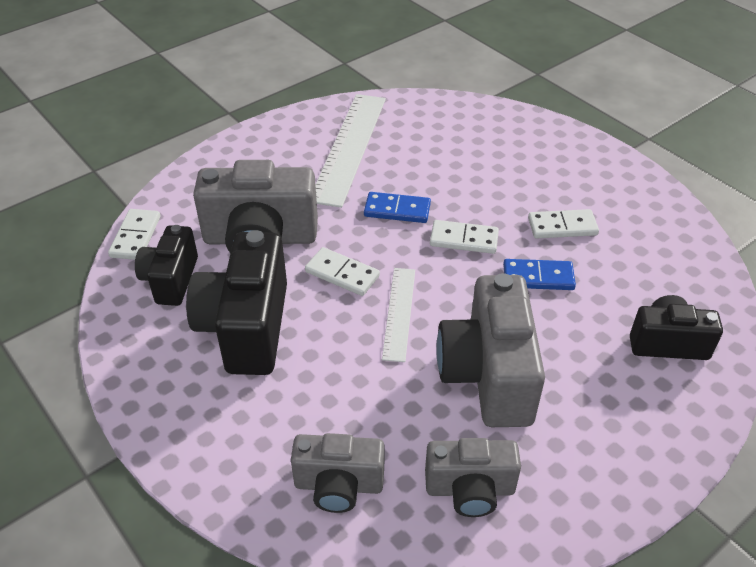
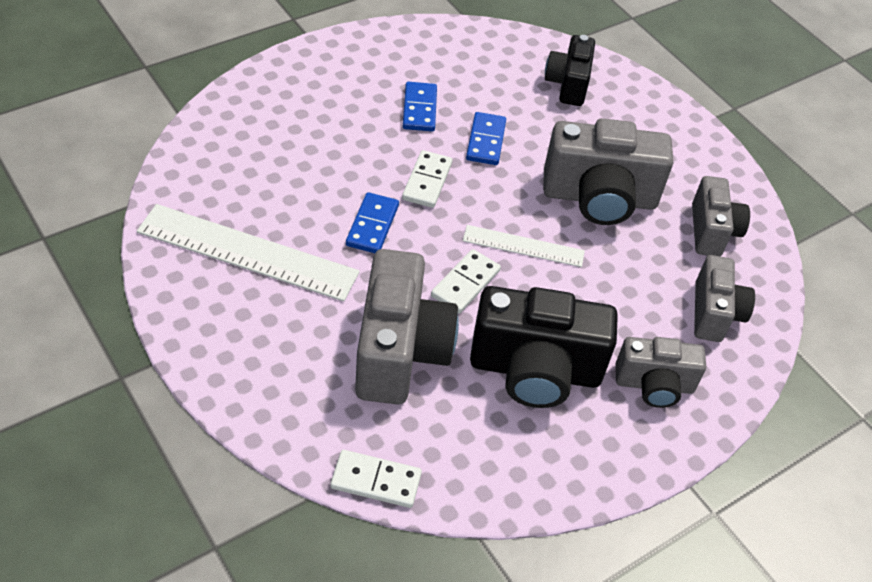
camera: 90 degrees left, 5 degrees up
(171, 280) = (457, 440): black camera -> none
(234, 423) = (654, 385): none -> grey camera
(562, 227) = (419, 109): white domino -> blue domino

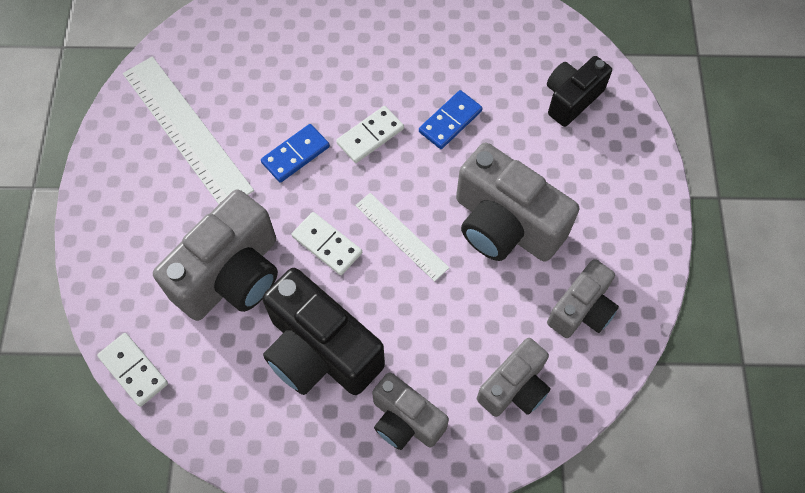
camera: 40 degrees right, 15 degrees up
(419, 109) = (418, 64): blue domino -> none
(465, 283) = (327, 244): white domino -> white domino turned 60 degrees clockwise

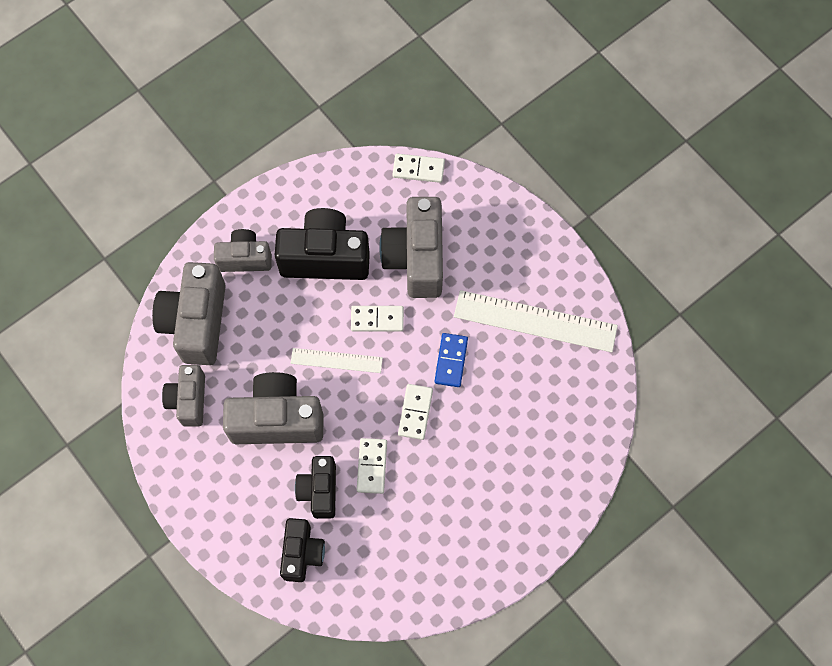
camera: 140 degrees right, 5 degrees up
(450, 121) = (372, 466): blue domino -> white domino
(514, 387) = (196, 322): grey camera -> grey camera, size x1.66
(515, 136) = (319, 490): none -> black camera

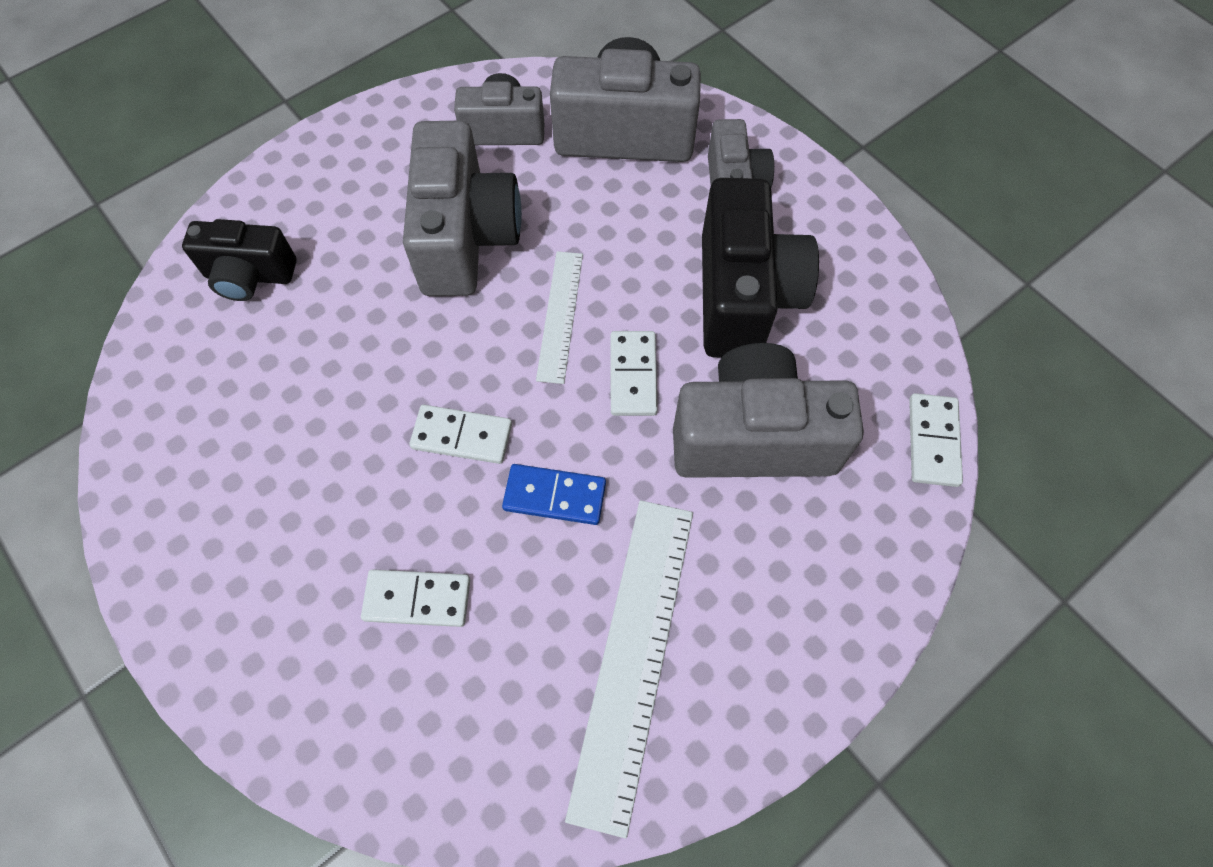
camera: 90 degrees right, 5 degrees down
(319, 490) = (344, 296): black camera -> none
(372, 466) = (374, 369): white domino -> white domino (417, 599)

